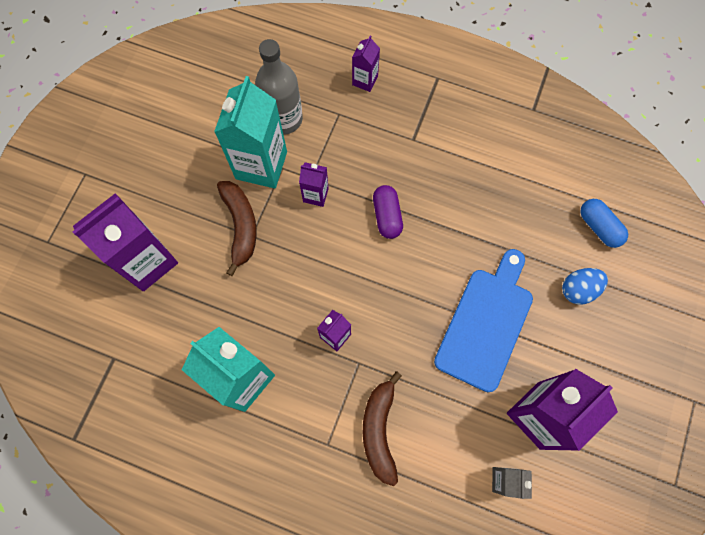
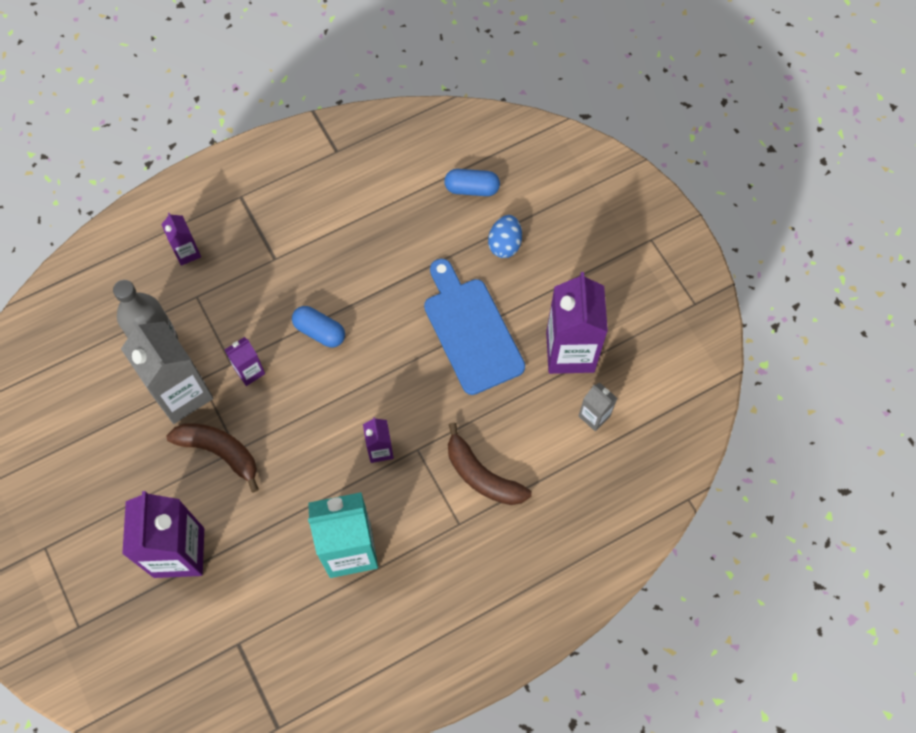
camera: 50 degrees left, 5 degrees down
(261, 165) = (182, 393): turquoise carton -> grey carton
(387, 216) = (319, 331): purple capsule -> blue capsule

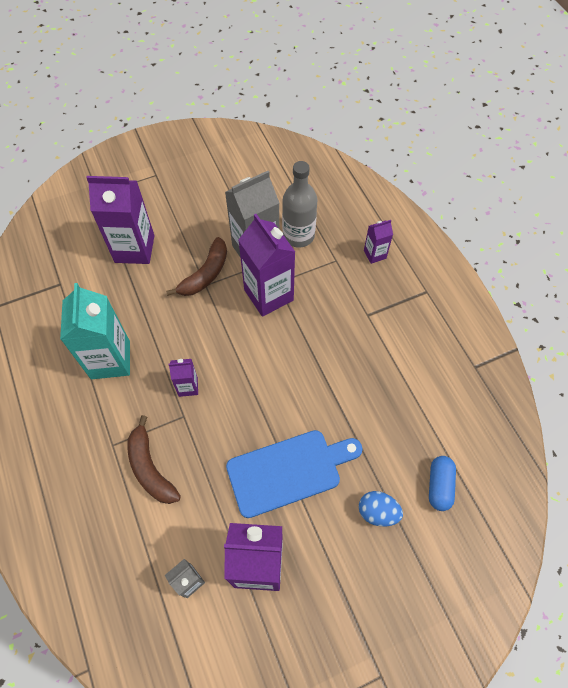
camera: 95 degrees right, 5 degrees down
(249, 371) = (268, 295): purple carton -> purple carton, size x2.03
(319, 331) = (298, 346): blue capsule -> none
(482, 476) = (150, 468): brown banana -> brown banana turned 75 degrees counterclockwise

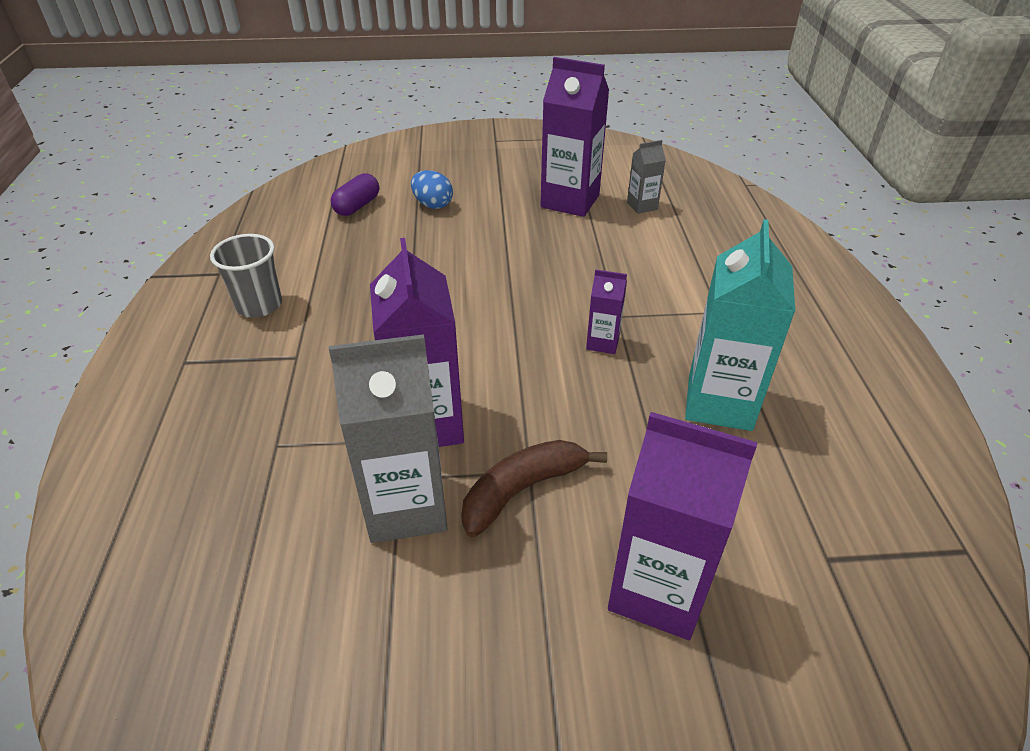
camera: 160 degrees left, 20 degrees down
(150, 468) = (670, 282): brown banana -> none
(289, 471) = (506, 246): blue cutting board -> none
(298, 235) = (306, 511): grey bottle -> none
(375, 254) = (204, 435): purple carton -> none
(422, 347) = (259, 305): none -> grey cup
(439, 485) = (357, 206): blue capsule -> purple capsule

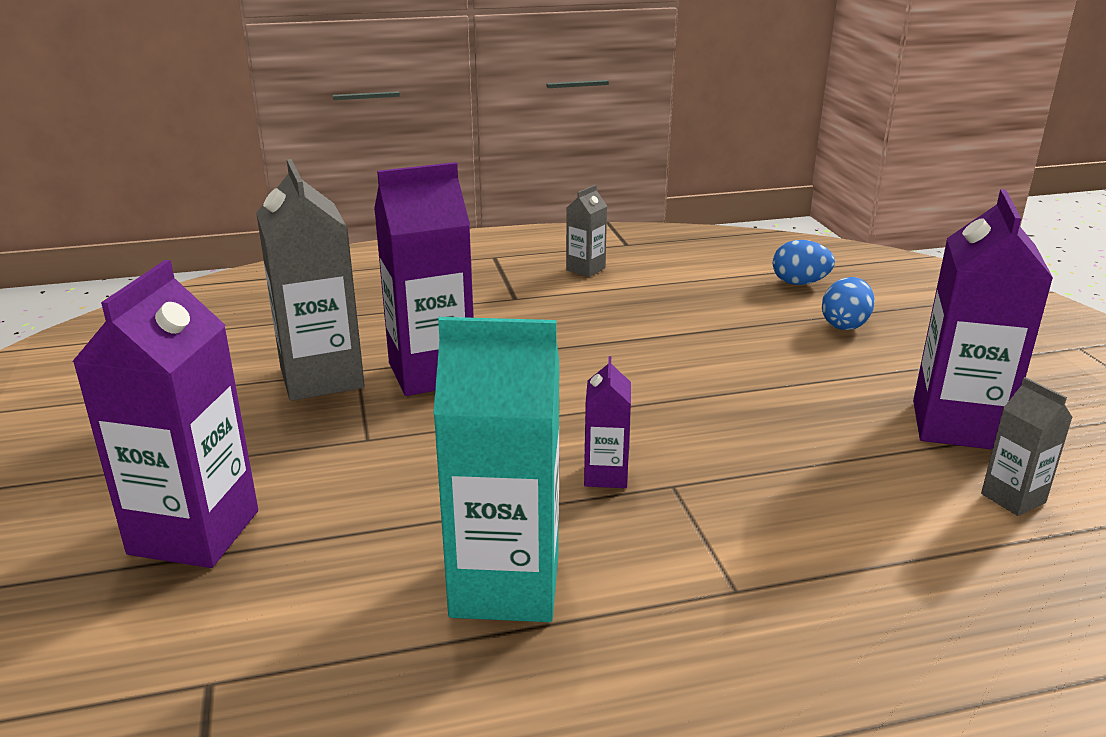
camera: 80 degrees right, 15 degrees down
(259, 305) = (585, 269): grey cup -> grey carton
(357, 206) = (799, 283): purple capsule -> blue egg
(522, 490) = (340, 437): brown banana -> none

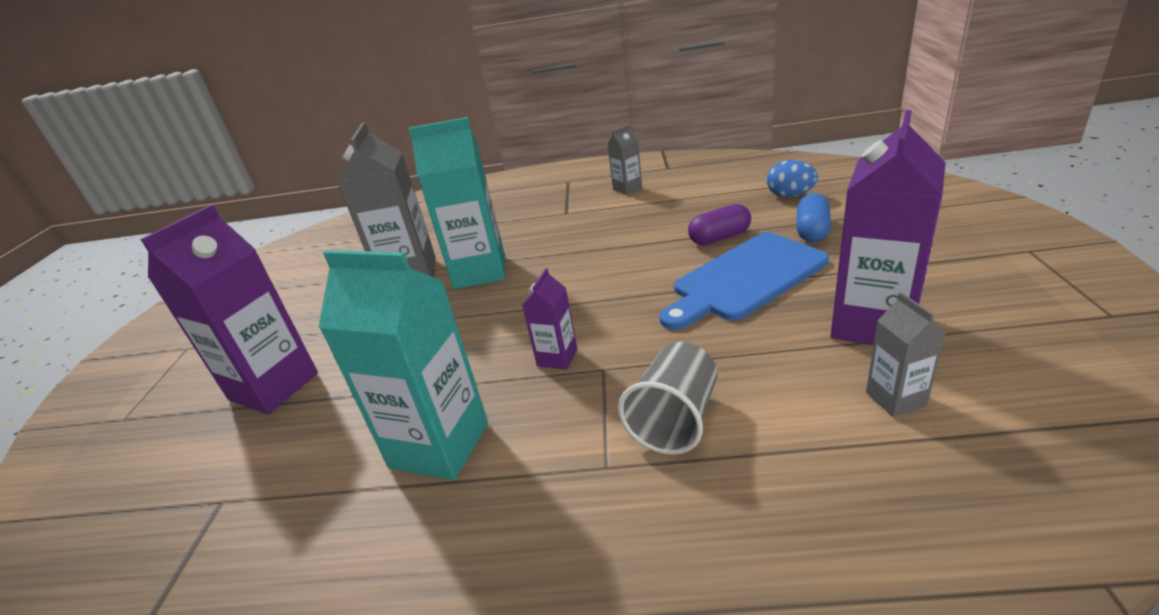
camera: 20 degrees right, 5 degrees up
(432, 373) = (480, 272): purple carton -> turquoise carton
(739, 331) = (719, 238): none -> purple capsule
(790, 534) = (675, 419): none -> grey cup
(793, 379) = (744, 279): none -> blue cutting board
(845, 325) = (812, 231): blue egg -> blue capsule

